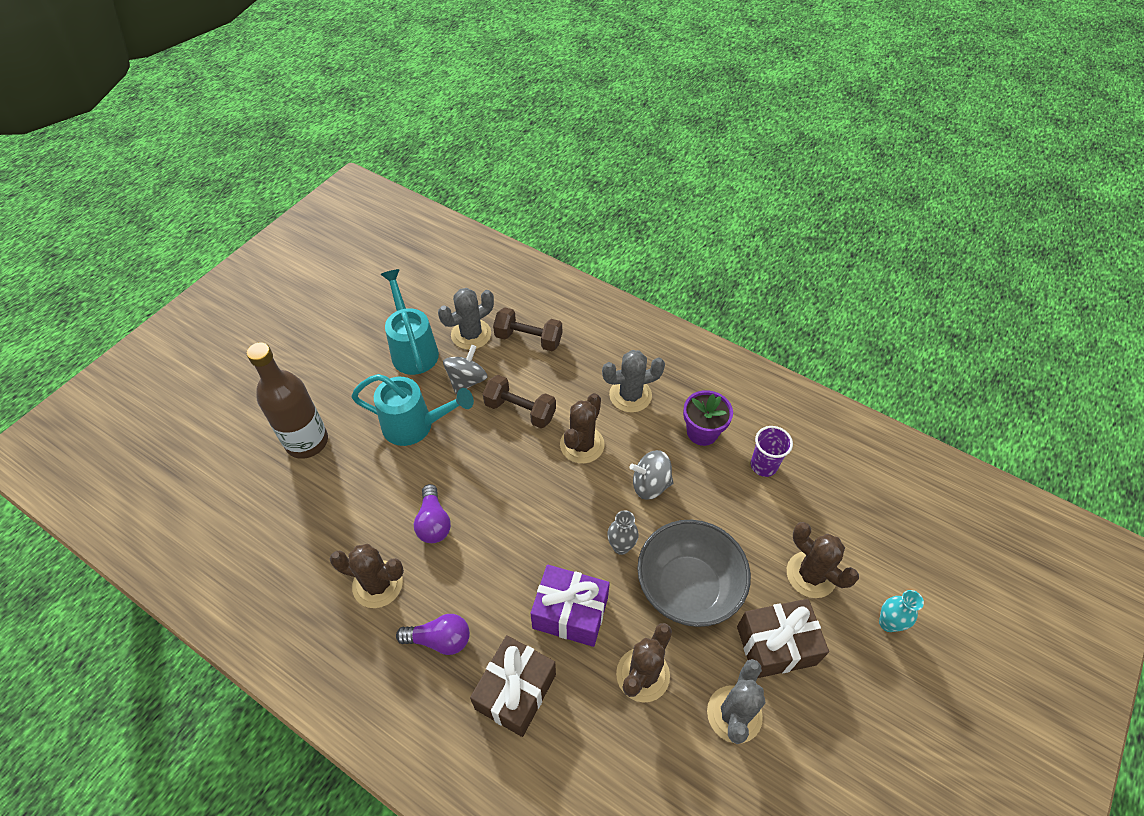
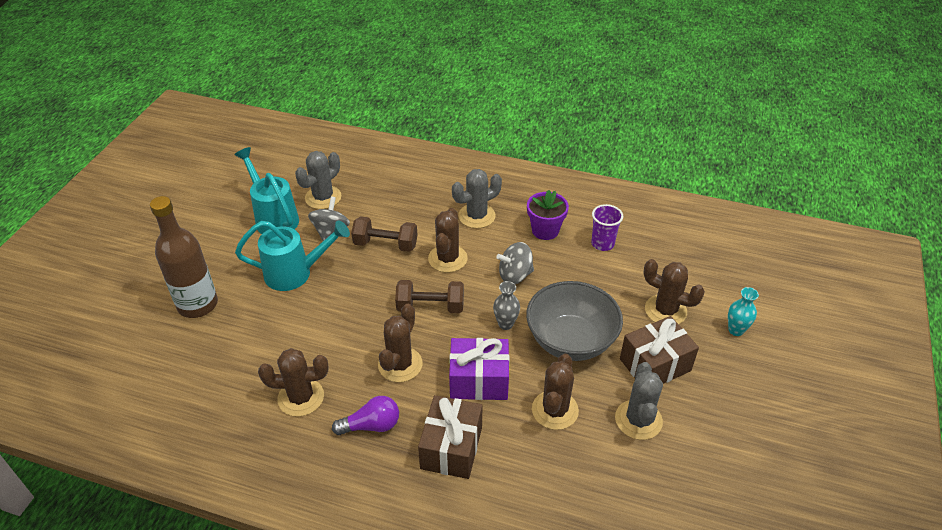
camera: 15 degrees left, 10 degrees down
(433, 522) = (336, 341): purple light bulb -> none
(491, 570) = (400, 364): none -> brown cactus
(528, 339) = (375, 192): brown dumbbell -> brown dumbbell (430, 307)

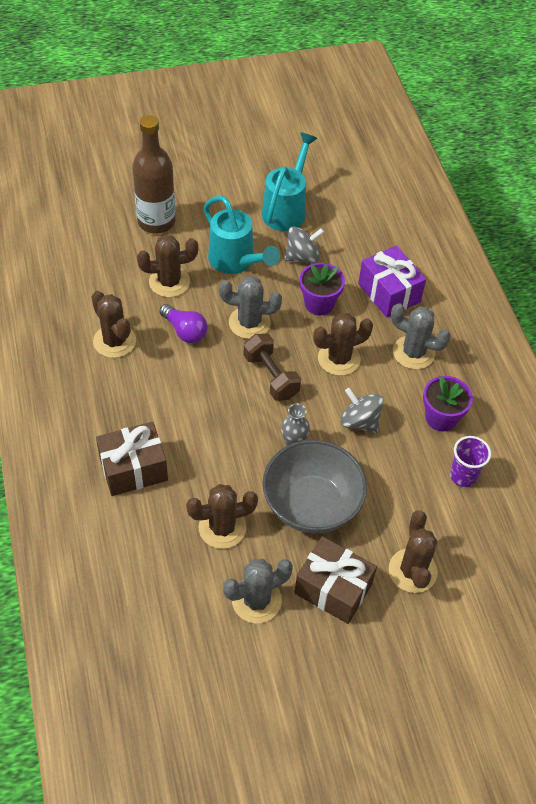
camera: 55 degrees right, 10 degrees up
(323, 197) = (339, 227): grey cactus -> grey cactus (249, 323)
(371, 425) = (119, 402): purple light bulb -> purple light bulb (185, 331)
(385, 244) = (319, 304): brown dumbbell -> purple flower pot
(400, 364) = (192, 388): brown cactus -> brown cactus (169, 282)
(479, 380) = (215, 454): purple gift -> purple gift (389, 293)
(736, 330) = (434, 647): turquoise vase -> none

